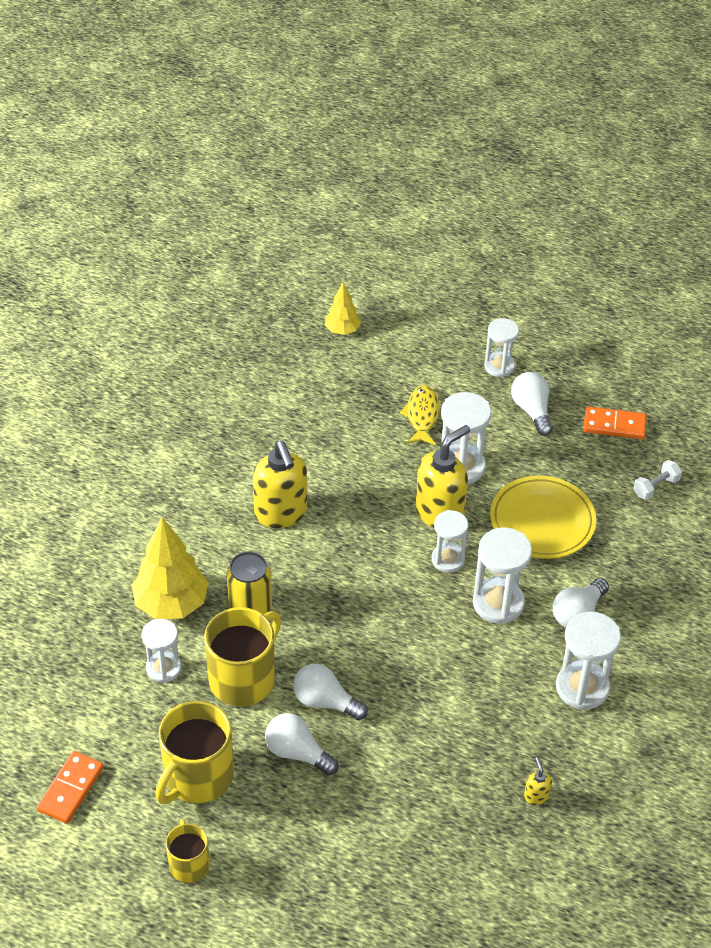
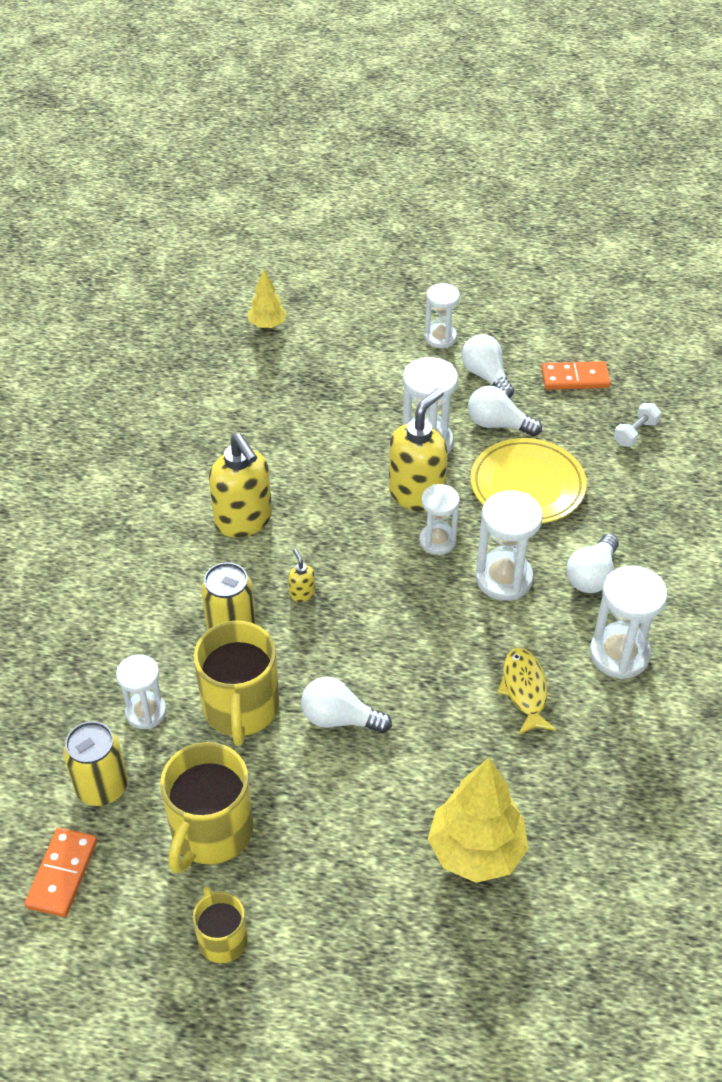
camera: 10 degrees left, 0 degrees up
(115, 724) = (102, 786): none -> yellow can
(171, 604) = (140, 638): yellow tree -> yellow tree (476, 851)
(243, 678) = (241, 708): yellow mug -> yellow mug turned 150 degrees clockwise
(297, 753) = (321, 782): white light bulb -> white light bulb (498, 424)
(422, 415) = (372, 398): yellow fish -> yellow fish (524, 690)
(536, 796) = (603, 784): yellow soap dispenser -> yellow soap dispenser (302, 593)

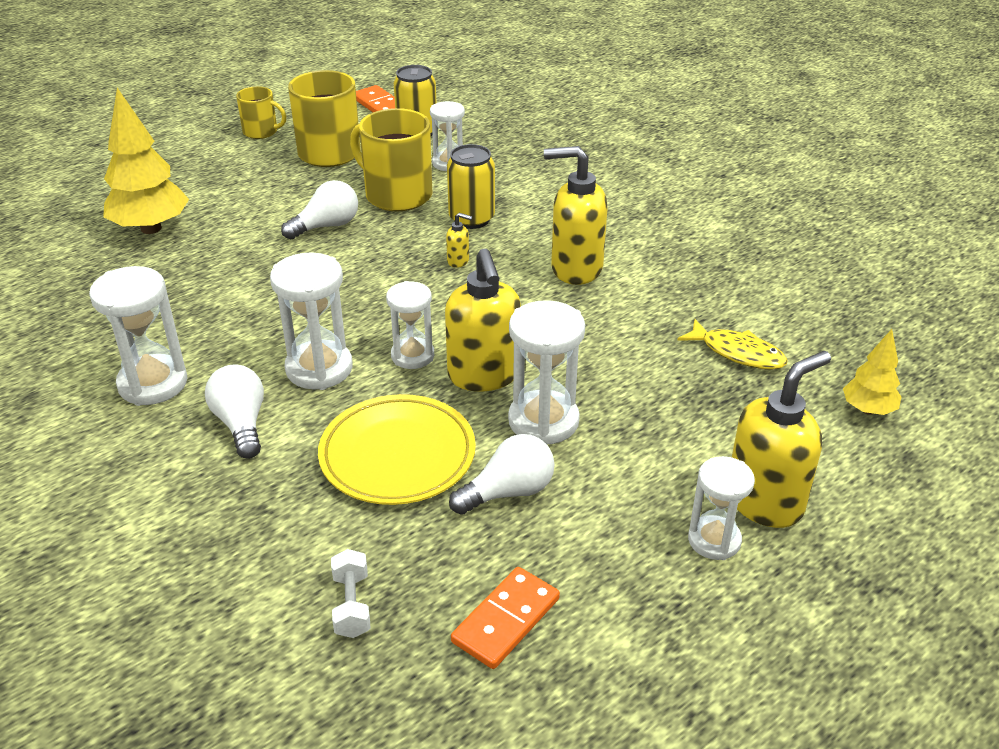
camera: 130 degrees right, 10 degrees down
(391, 332) = (765, 501): none -> yellow soap dispenser
(486, 376) = (599, 535): white light bulb -> none
(524, 690) = (211, 315): yellow fish -> yellow fish (737, 353)

